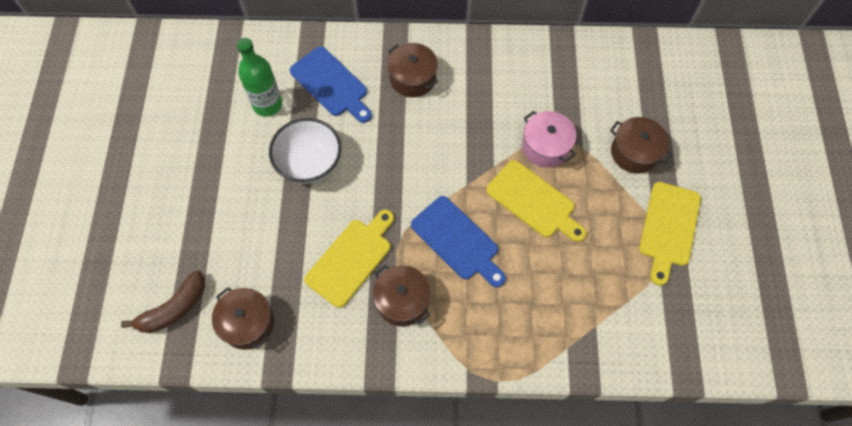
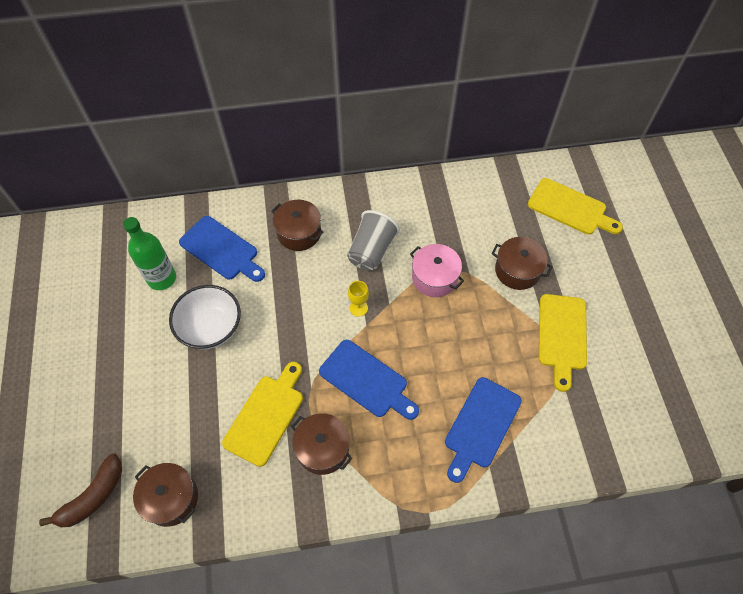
camera: 10 degrees left, 5 degrees down
(461, 166) = (358, 308): none -> yellow goblet
(485, 108) = (371, 251): none -> grey cup
(533, 202) = (432, 331): yellow cutting board -> yellow cutting board (570, 208)
(566, 305) = (480, 426): none -> blue cutting board

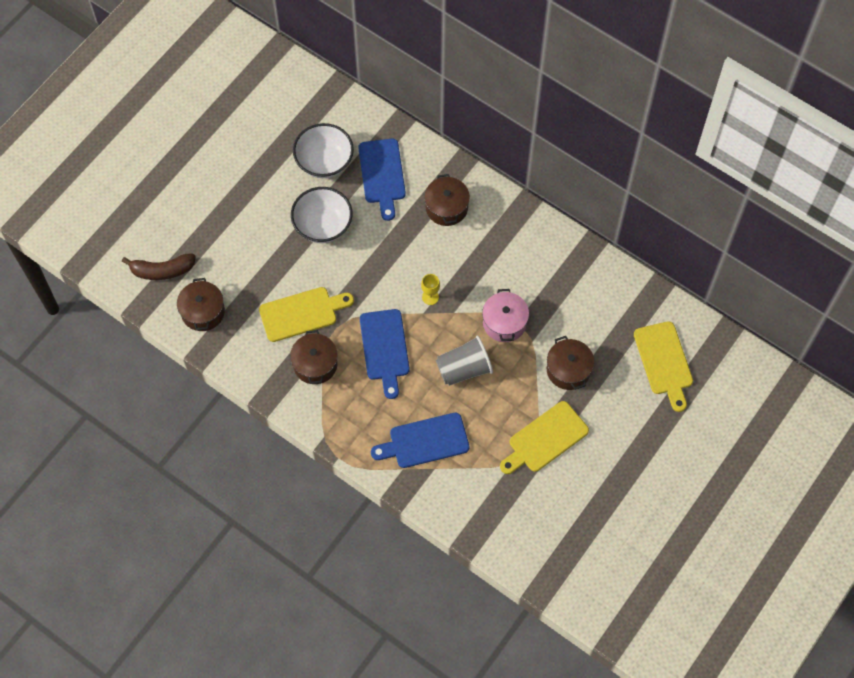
camera: 45 degrees right, 5 degrees up
(162, 278) = (324, 162): green bottle -> white bowl
(371, 251) = (482, 265): grey cup -> grey cup (464, 369)

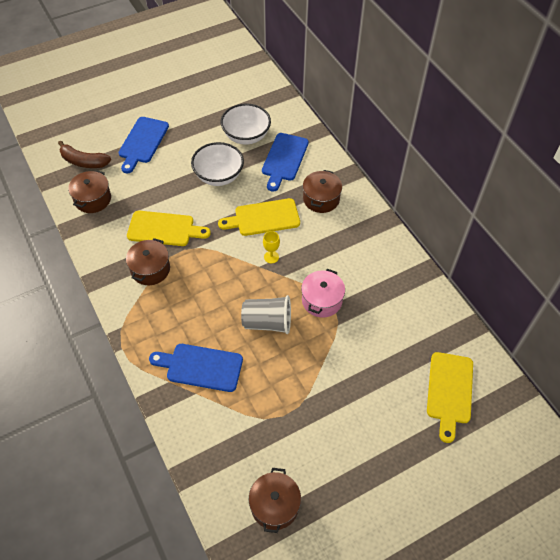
camera: 25 degrees right, 10 degrees down
(384, 348) = (212, 280): blue cutting board -> blue cutting board (142, 142)
(545, 439) = (306, 411): yellow cutting board -> yellow cutting board (263, 218)
(568, 370) = (357, 361): brown pot -> brown pot (274, 505)

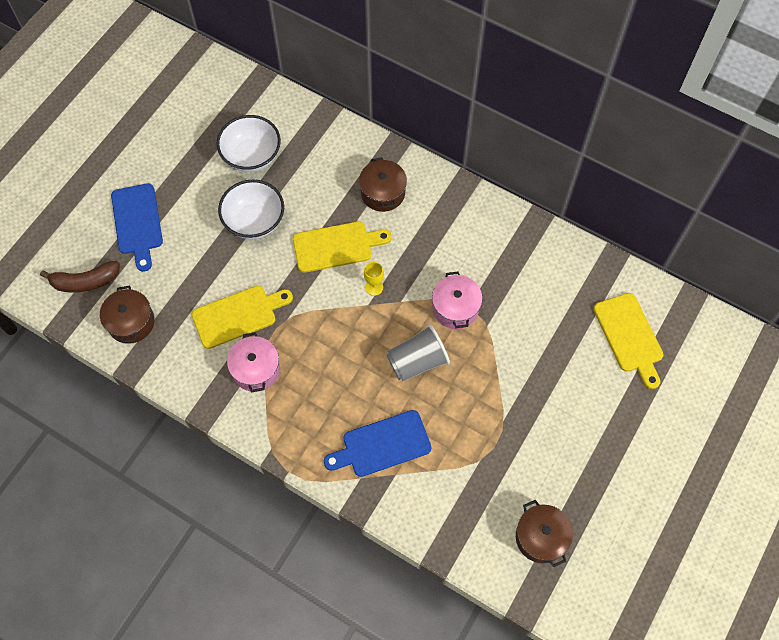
camera: 30 degrees left, 10 degrees up
(150, 269) = (256, 369): brown pot -> pink pot
(263, 218) = (336, 246): yellow cutting board -> yellow cutting board turned 150 degrees counterclockwise
(284, 159) = (313, 164): blue cutting board -> none

